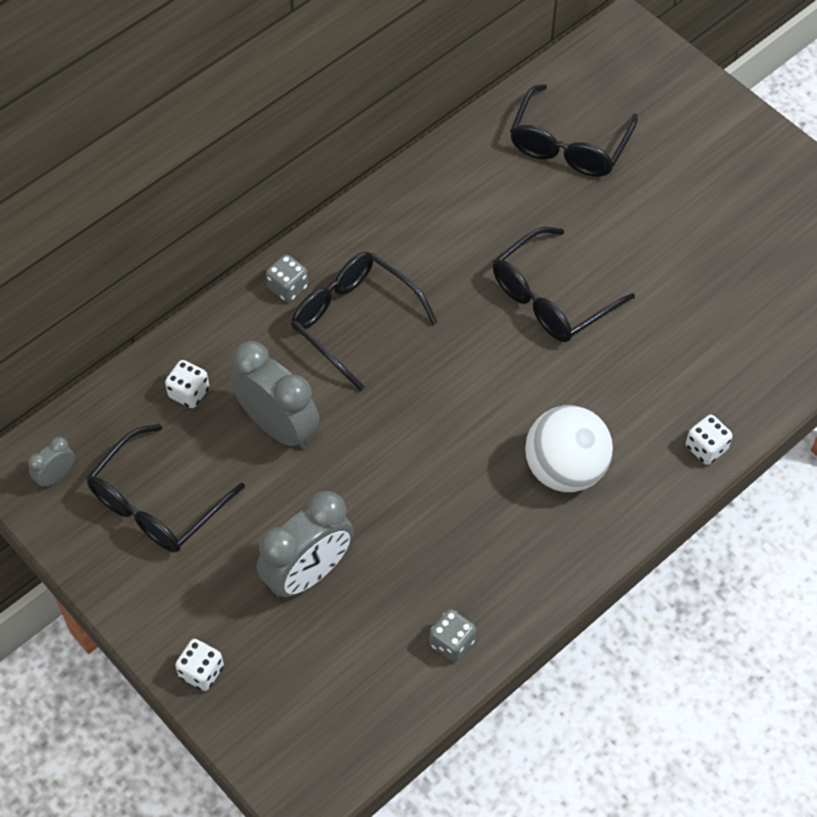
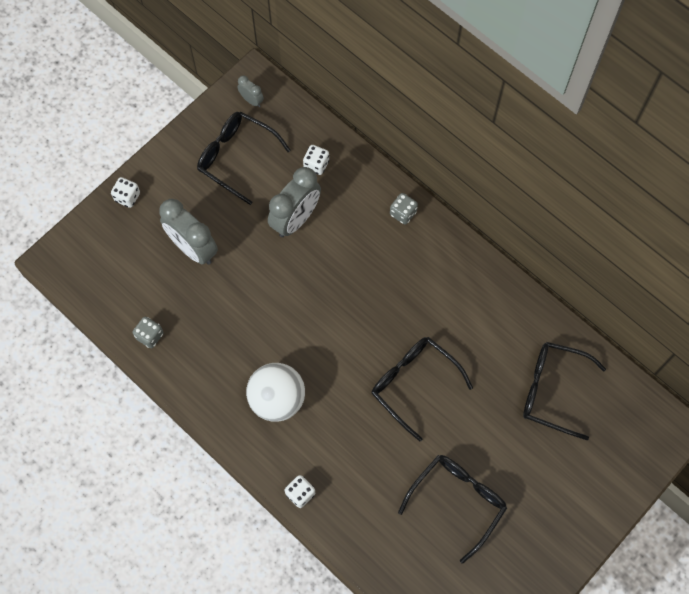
camera: 85 degrees right, 10 degrees up
(353, 320) = (381, 256): black glasses -> black glasses (457, 501)

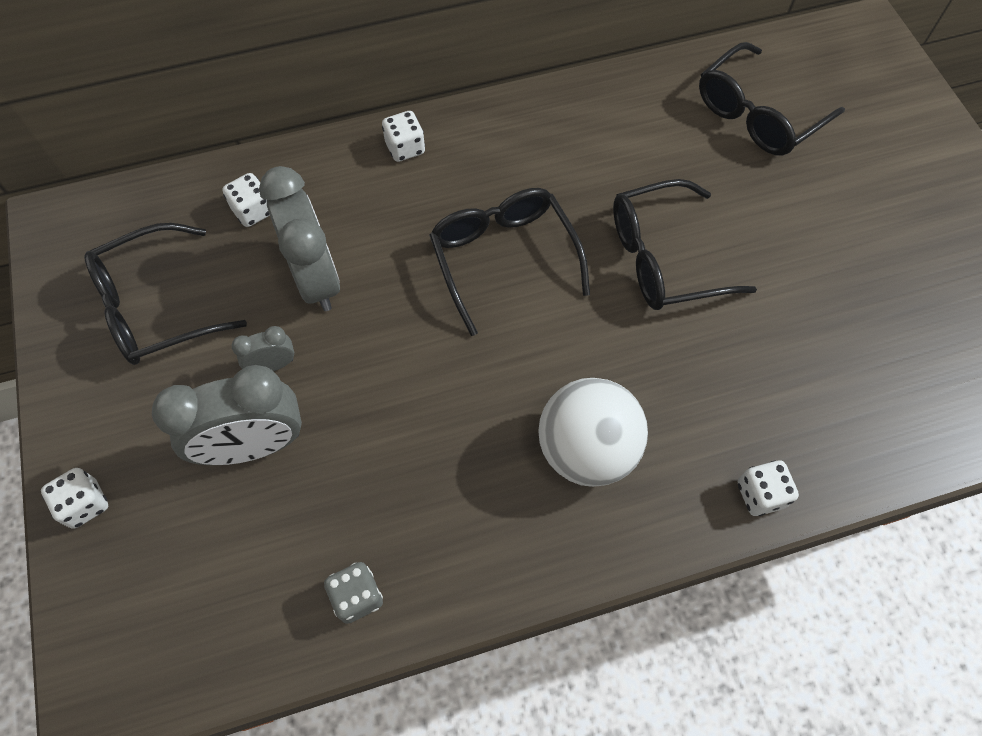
camera: 60 degrees left, 5 degrees down
(251, 100) = (84, 241): grey clock -> grey clock (273, 365)
(403, 213) = (405, 148): grey dice -> white dice
(457, 501) = (864, 291): black glasses -> black glasses (503, 258)

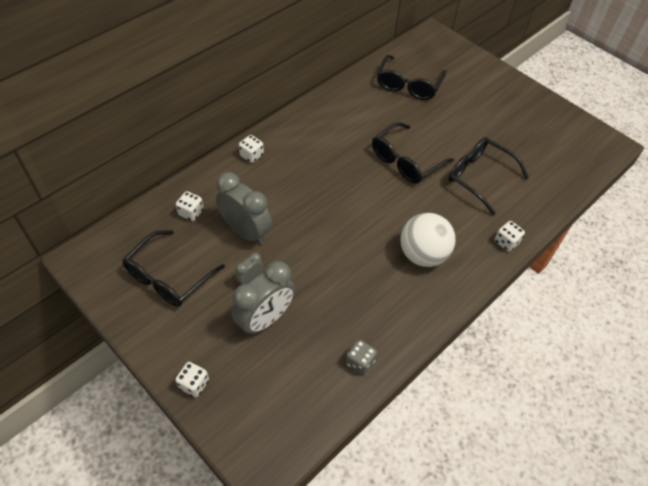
camera: 30 degrees left, 10 degrees down
(503, 258) = (332, 188): black glasses -> black glasses (479, 177)

